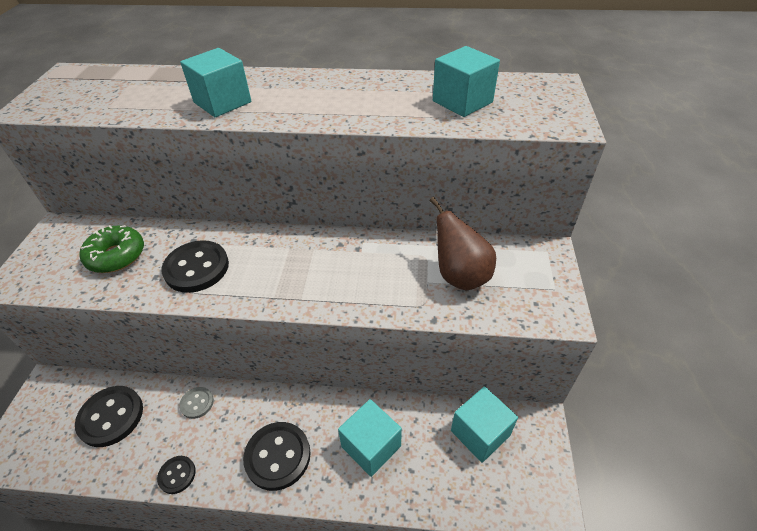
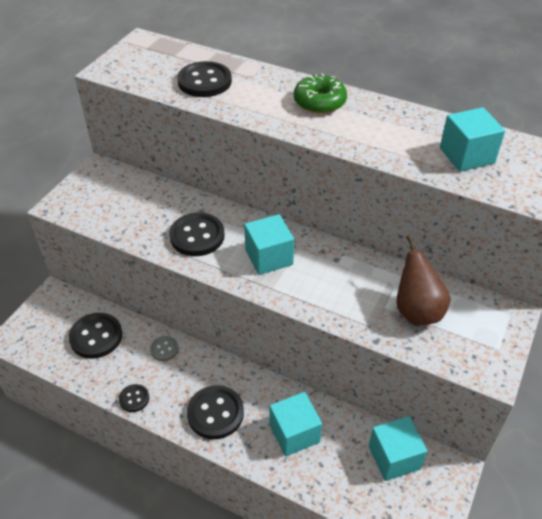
camera: 20 degrees right, 0 degrees up
(116, 256) = (138, 207): green donut -> green donut (319, 102)
(153, 95) = (204, 81): none -> black button
(222, 102) = (258, 103): turquoise cube -> turquoise cube (269, 257)

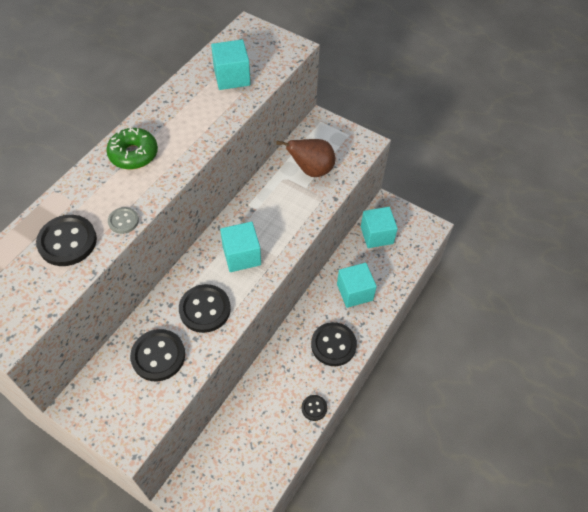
camera: 85 degrees left, 10 degrees up
(96, 337) = (242, 445): black button -> black button (158, 356)
(164, 349) = (265, 383): grey button -> grey button (123, 221)

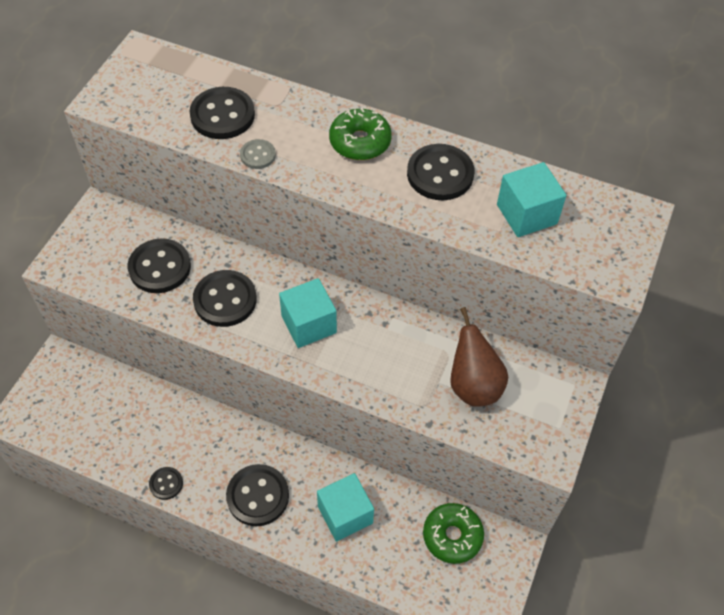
camera: 80 degrees right, 0 degrees up
(182, 114) = (440, 174): none -> black button
(376, 235) = (452, 536): turquoise cube -> green donut

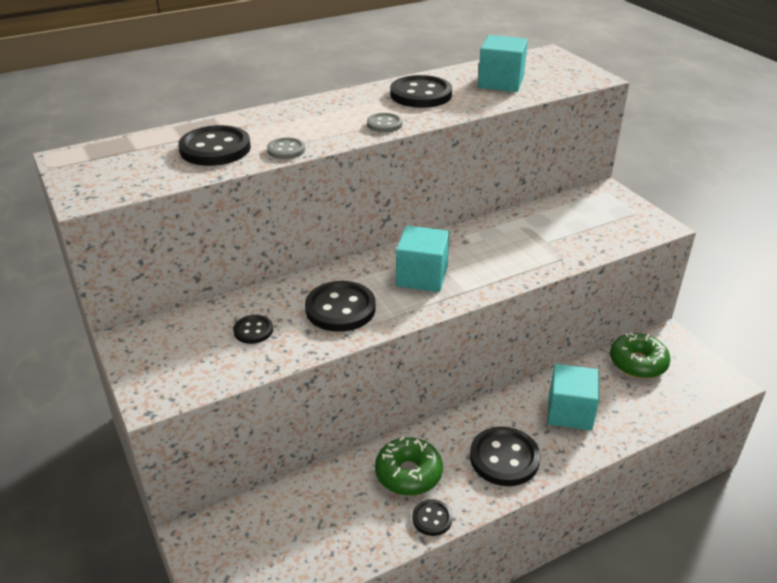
camera: 50 degrees left, 20 degrees down
(160, 267) = (253, 330): black button -> black button, size x0.54
(358, 185) = (384, 124): none -> grey button
(360, 142) = (342, 109): green donut -> green donut (408, 473)
(473, 385) = (566, 229): brown pear -> none

